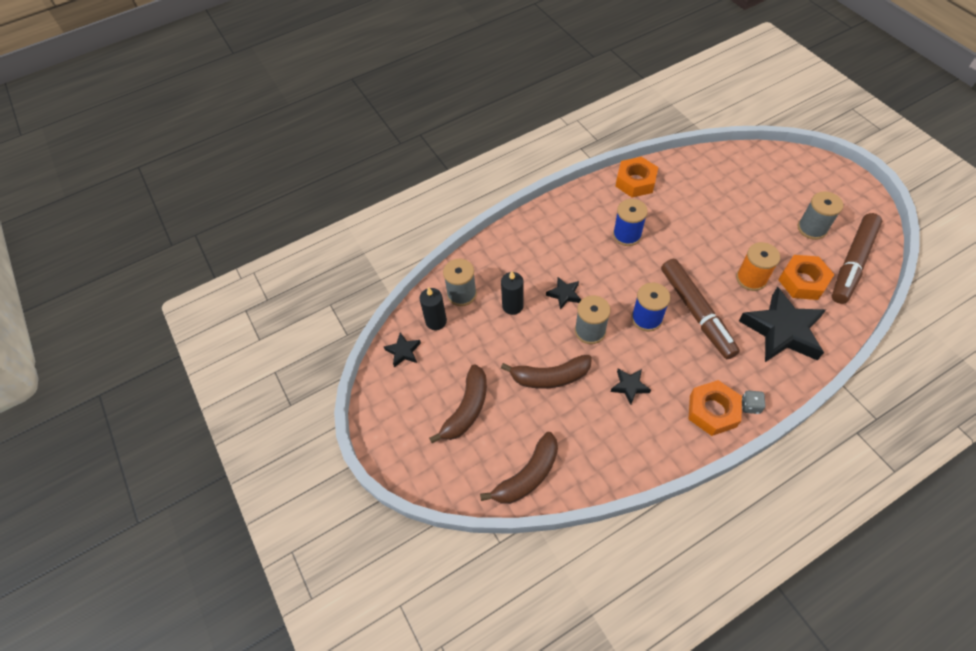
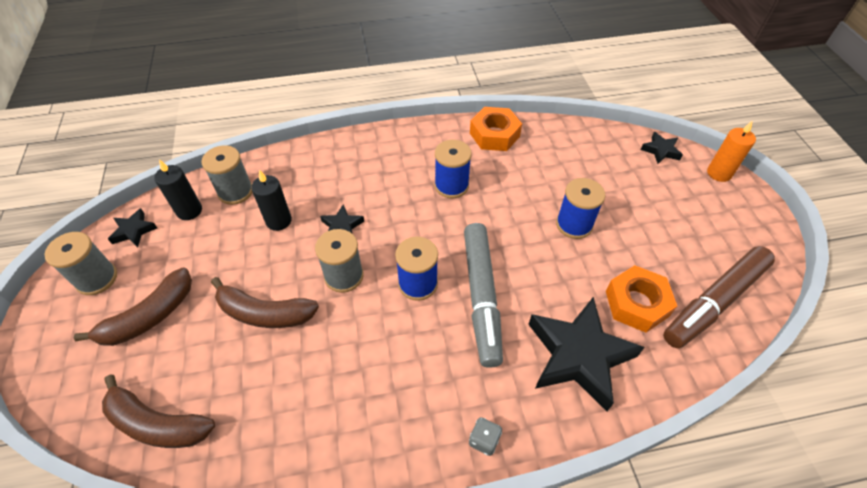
camera: 15 degrees right, 5 degrees down
(528, 475) = (157, 424): brown banana -> brown banana turned 45 degrees clockwise
(629, 386) = (348, 358): black star -> black star (660, 150)
(696, 312) = (481, 297): brown marker -> grey marker
(712, 411) = (431, 428): orange nut -> none
(732, 237) = (574, 224): none -> blue spool
(751, 279) = (571, 279): orange spool -> none
(812, 228) = (679, 244): grey spool -> grey spool (97, 279)
(815, 163) = (719, 173): none -> orange candle

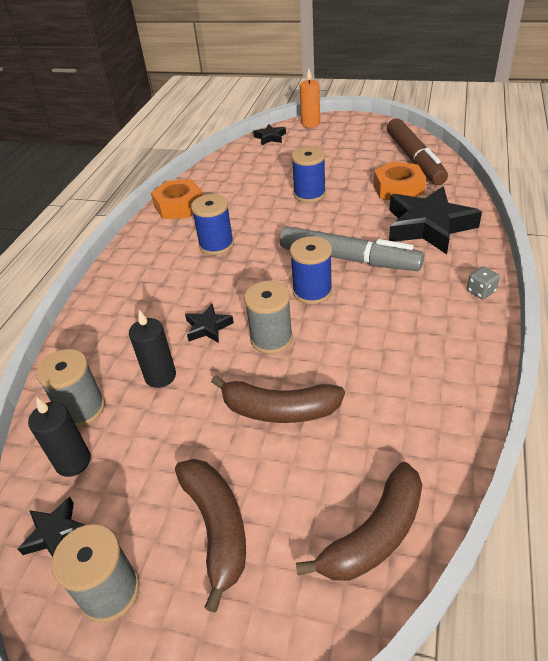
camera: 60 degrees left, 10 degrees down
(265, 313) = (279, 410): brown banana -> brown banana turned 60 degrees clockwise

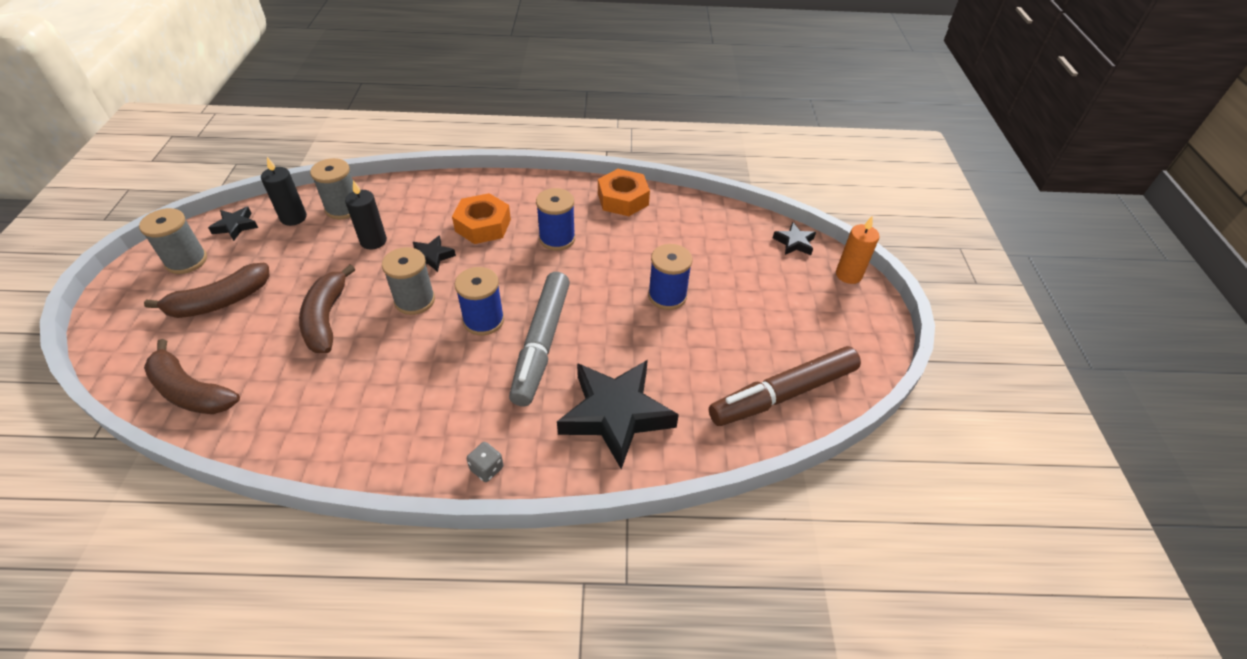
camera: 70 degrees right, 5 degrees up
(398, 189) = (698, 380): orange nut -> orange nut (483, 225)

